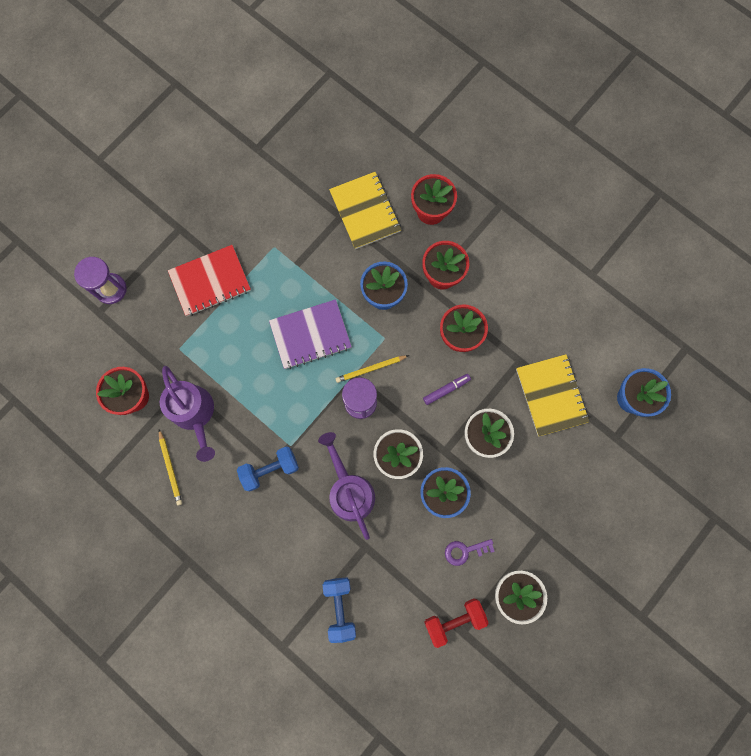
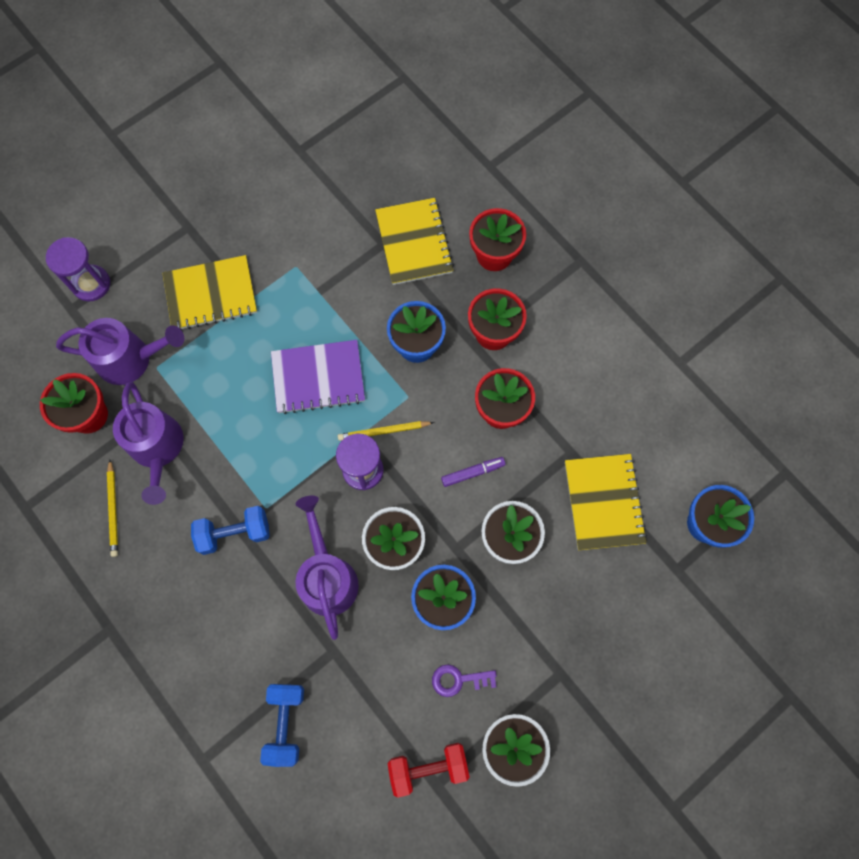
camera: 10 degrees right, 5 degrees down
(157, 345) = (131, 359): none -> purple watering can
(210, 281) = (211, 294): red notebook -> yellow notebook

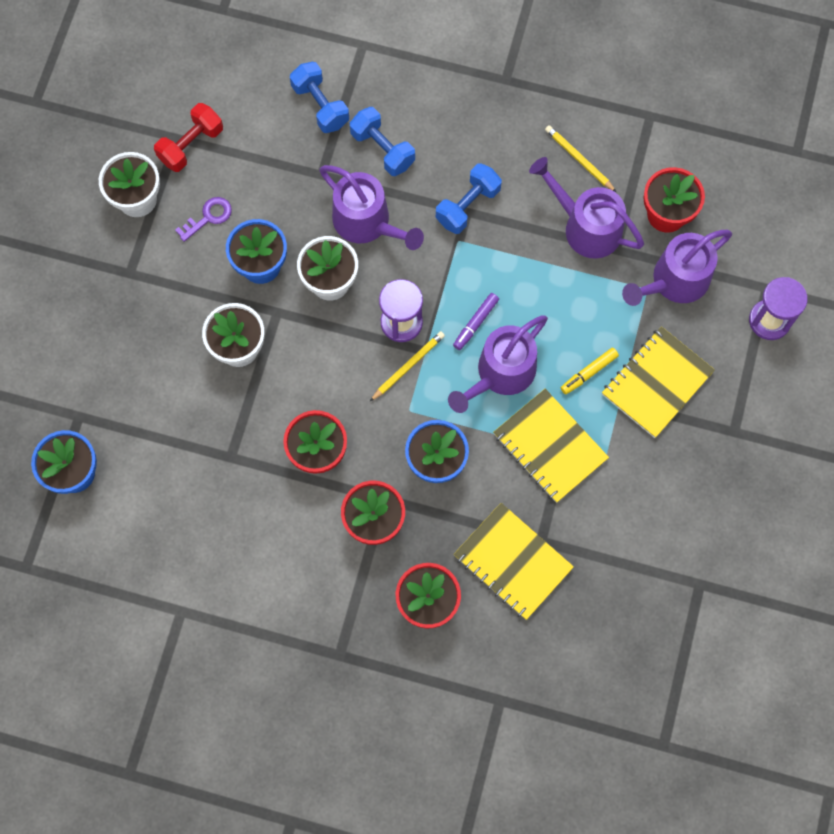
camera: 145 degrees right, 0 degrees up
(253, 335) = (588, 373): none -> yellow marker
(264, 637) = (382, 149): none -> blue dumbbell
(318, 378) = (500, 374): purple notebook -> purple watering can
(472, 472) = (306, 382): purple marker -> purple marker (475, 323)
(603, 502) = (176, 432): yellow notebook -> yellow notebook (550, 447)

